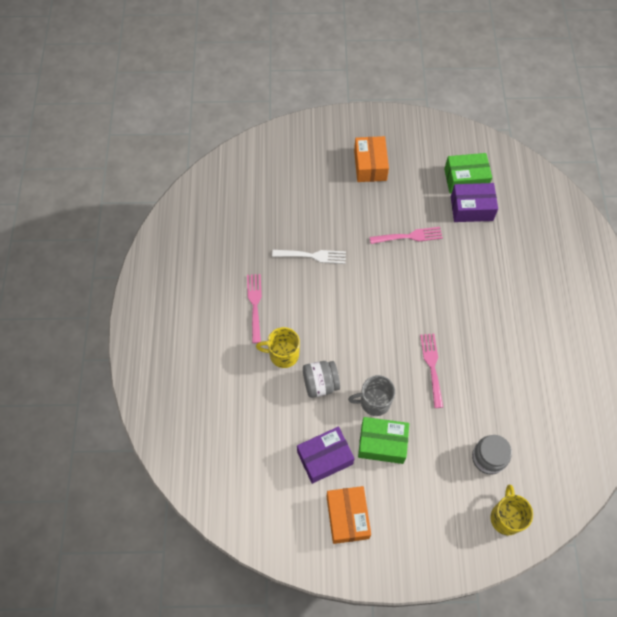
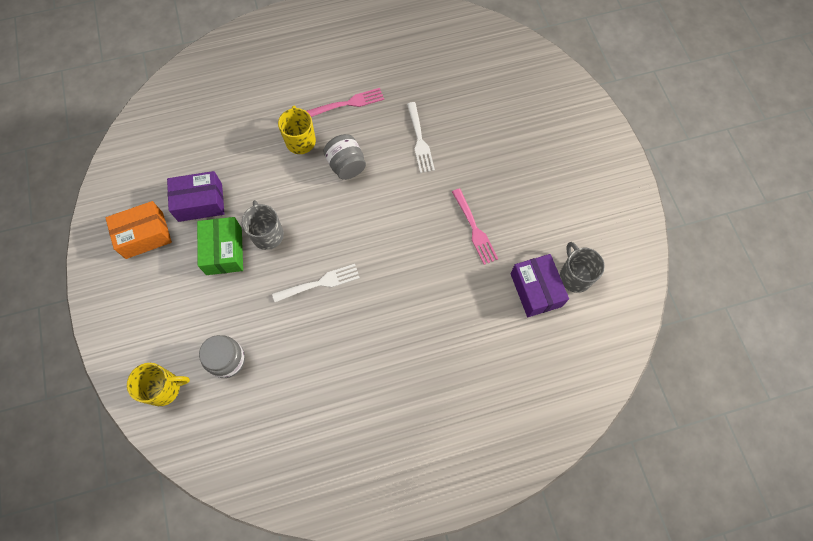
camera: 75 degrees right, 5 degrees up
(320, 384) = (276, 181): grey jar -> grey jar (346, 165)
(325, 458) = (200, 202): purple box -> purple box turned 60 degrees counterclockwise
(370, 165) = (554, 170): orange box -> none
(432, 366) = (320, 283): pink fork -> white fork
(465, 179) = (575, 276): green box -> grey mug

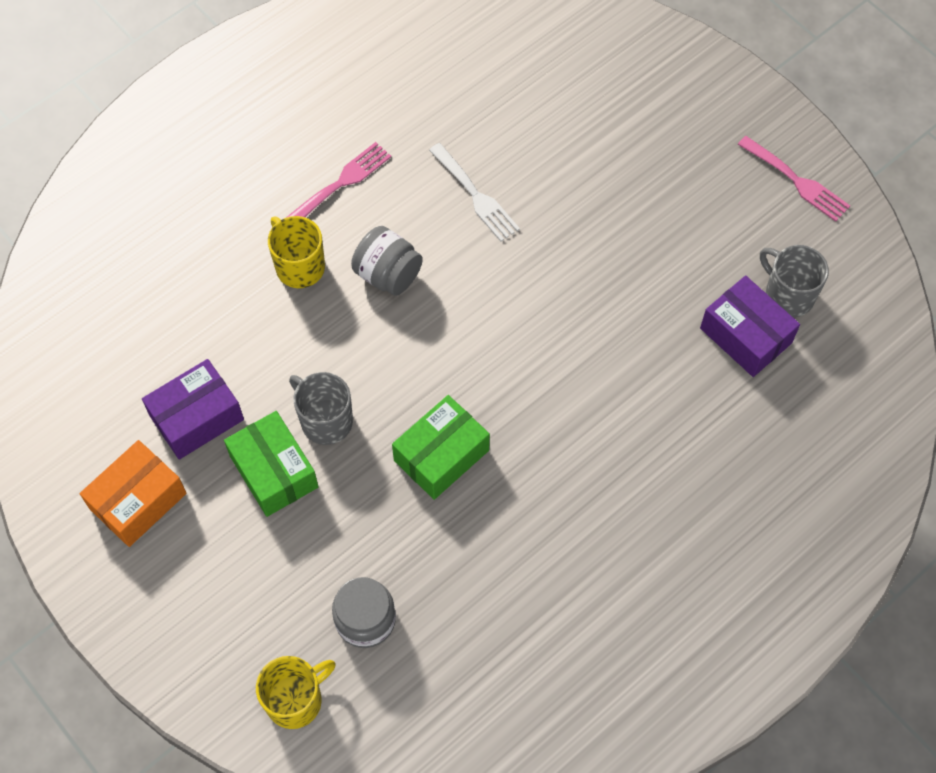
camera: 25 degrees left, 5 degrees down
(320, 283) = (441, 455): white fork -> green box
(475, 229) = (620, 288): pink fork -> pink fork (797, 181)

